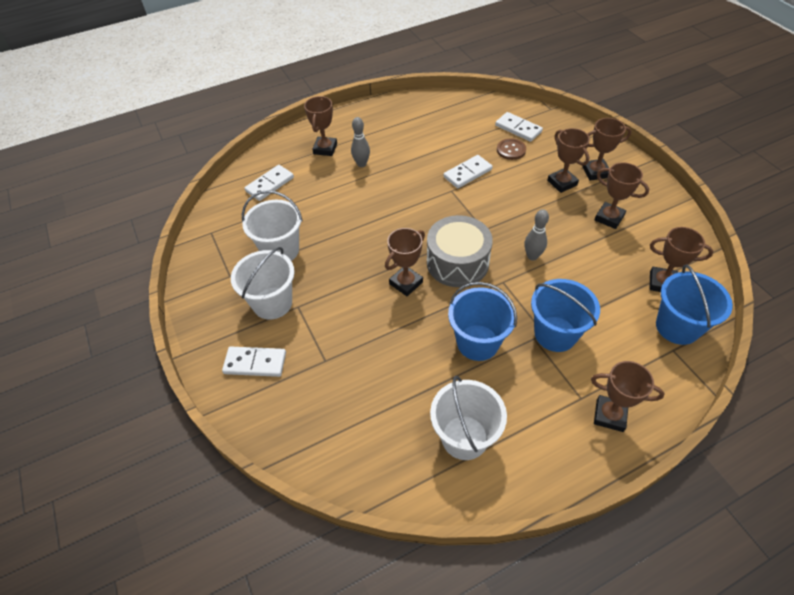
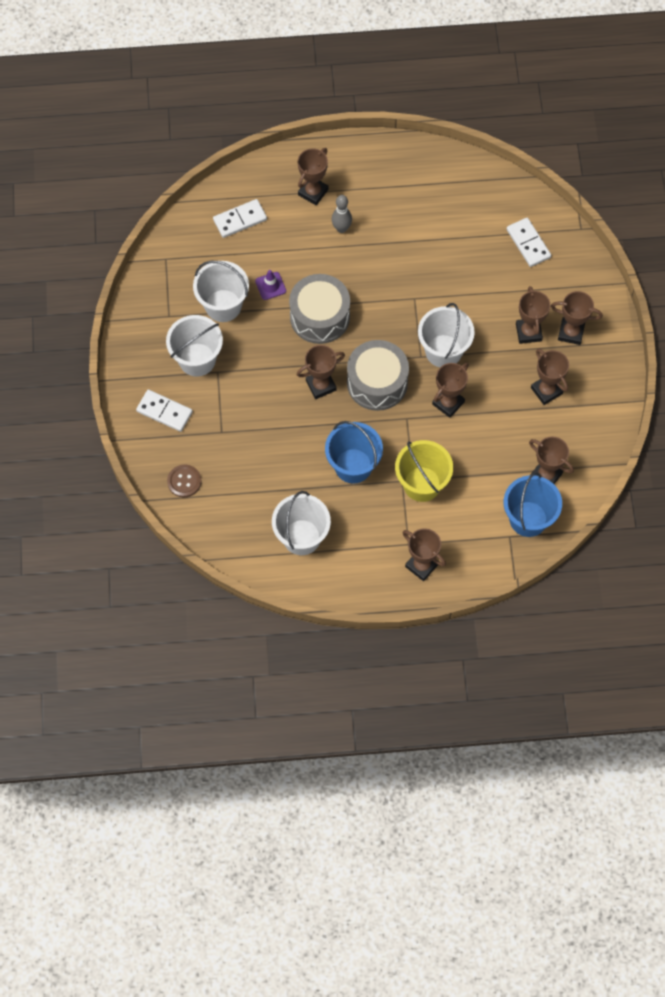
camera: 20 degrees right, 15 degrees up
(319, 222) = (270, 286): none -> purple traffic cone
(375, 230) = (319, 316): none -> grey drum
(467, 173) = (442, 283): white domino -> none
(501, 219) = (443, 351): none -> white bucket
(511, 150) = (503, 270): brown button -> brown button (184, 481)
(532, 256) = (448, 403): grey bowling pin -> brown trophy
(555, 334) = (422, 484): blue bucket -> yellow bucket

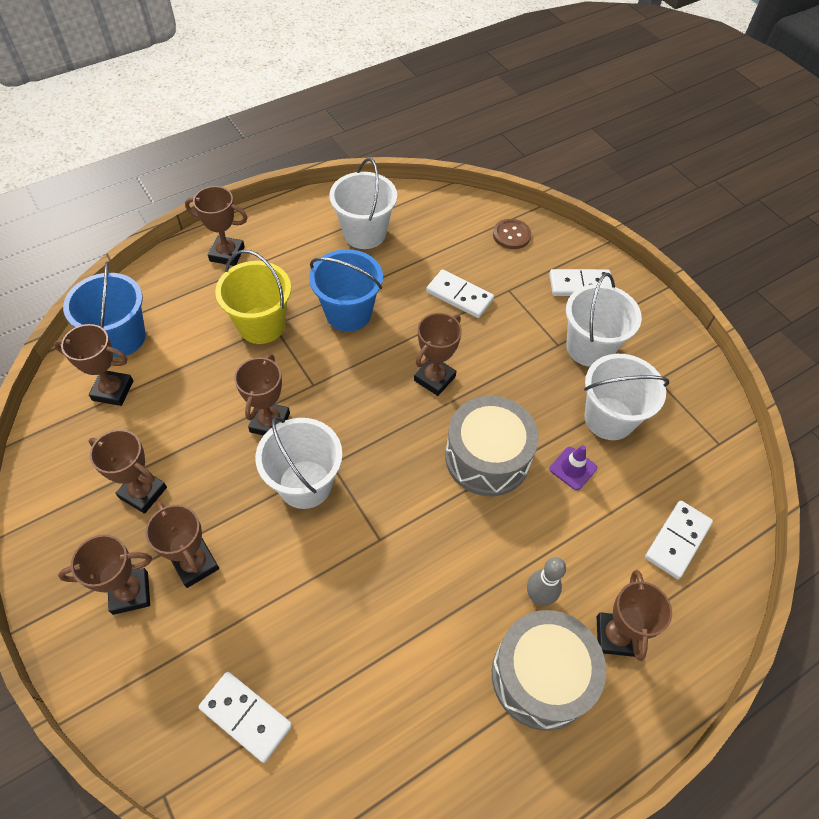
camera: 150 degrees right, 10 degrees down
(262, 443) = (459, 296): none -> white domino
(377, 382) = (370, 409): grey drum -> grey drum (541, 676)

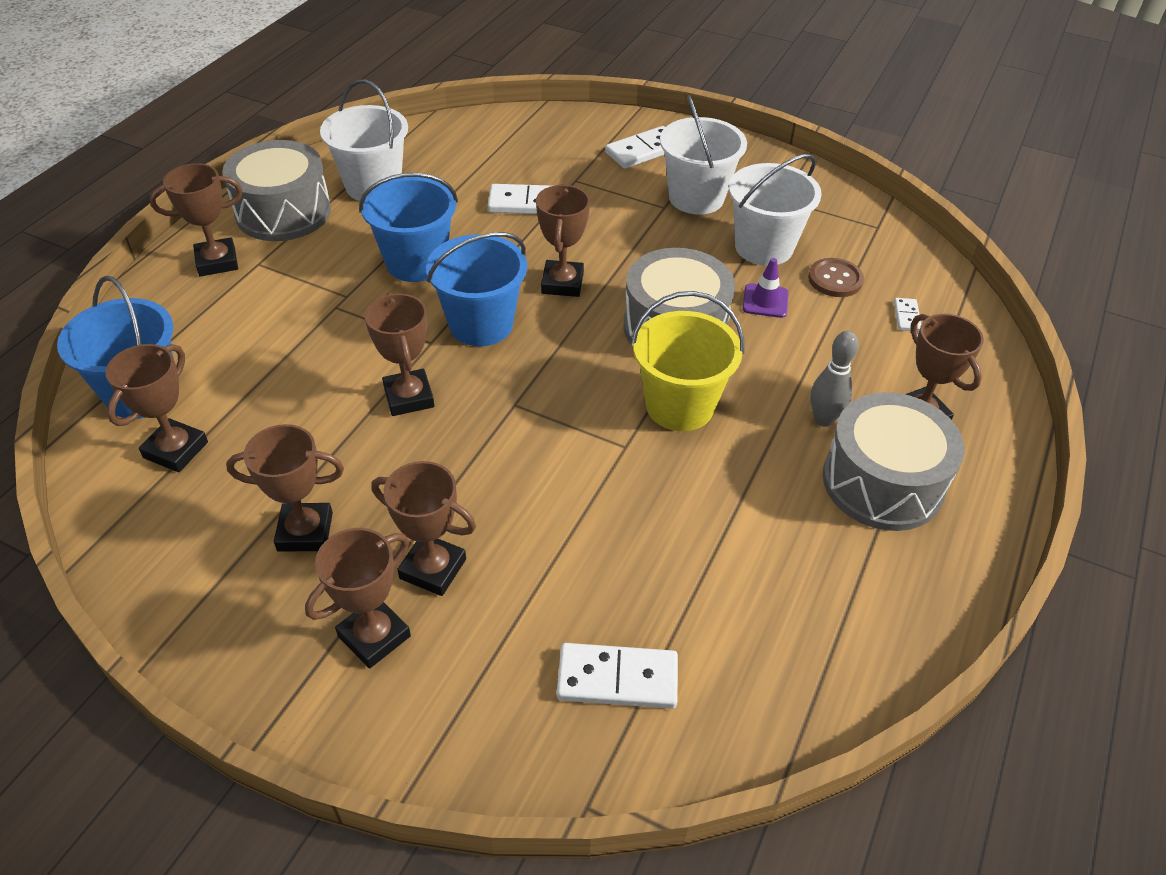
camera: 30 degrees left, 10 degrees down
(113, 390) = (176, 450): brown trophy -> brown trophy turned 45 degrees counterclockwise
(261, 325) = (320, 312): yellow bucket -> yellow bucket (679, 406)
(292, 231) = (283, 212): none -> grey drum
(305, 484) = (499, 435): white bucket -> none
(355, 386) = (481, 324): none -> blue bucket
(511, 235) = (538, 133): brown button -> brown button (835, 279)
(677, 540) = (906, 316): white domino -> white domino, size x0.52

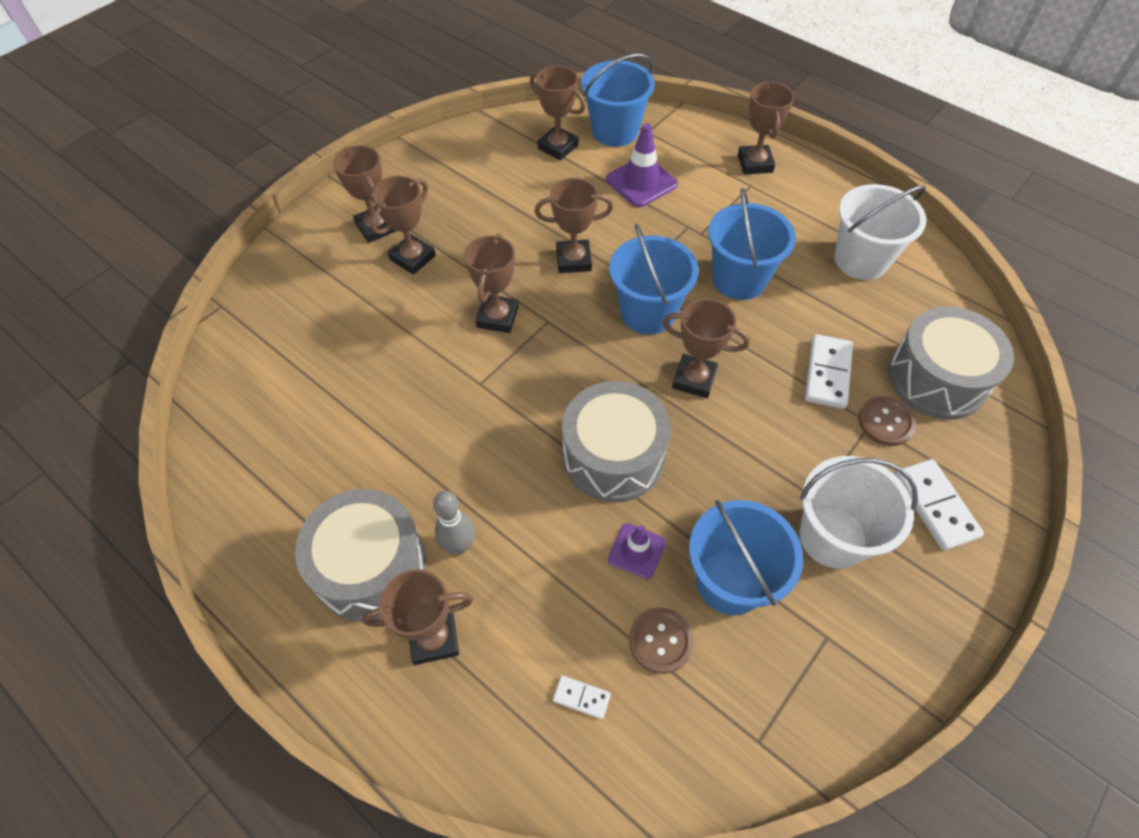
camera: 105 degrees right, 10 degrees up
(254, 354) = (641, 182): none -> purple traffic cone
(283, 212) = (820, 201): grey drum -> grey drum (936, 379)
(305, 532) = (467, 202): brown trophy -> brown trophy (497, 317)
(571, 172) = (885, 422): none -> brown button
(617, 679) = (288, 336): white domino -> none
(679, 406) = (512, 433): yellow bucket -> none
(764, 247) = (730, 581): white bucket -> blue bucket

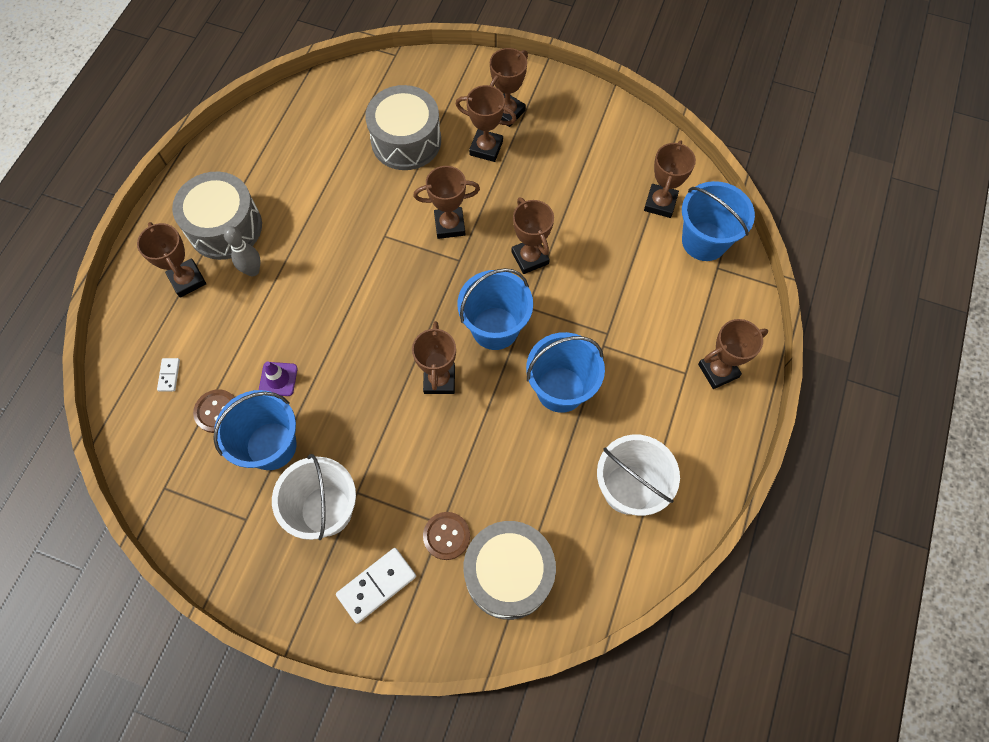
camera: 70 degrees right, 10 degrees up
(613, 456) = (350, 342): grey drum -> grey drum (406, 141)
(641, 182) = (646, 281): purple traffic cone -> none
(828, 373) = (482, 481): white domino -> none

